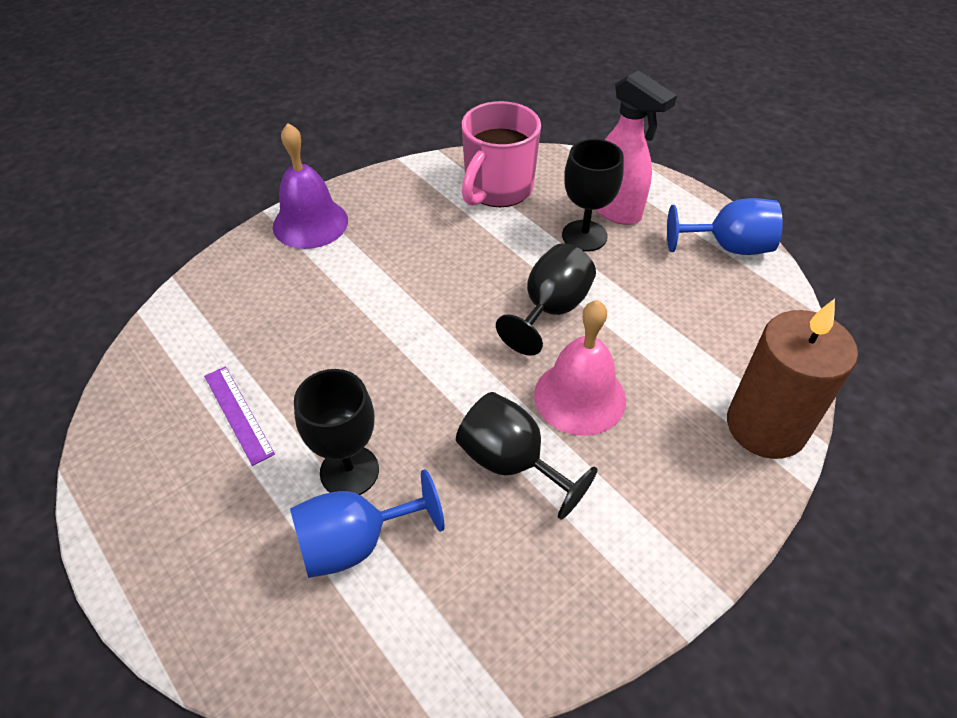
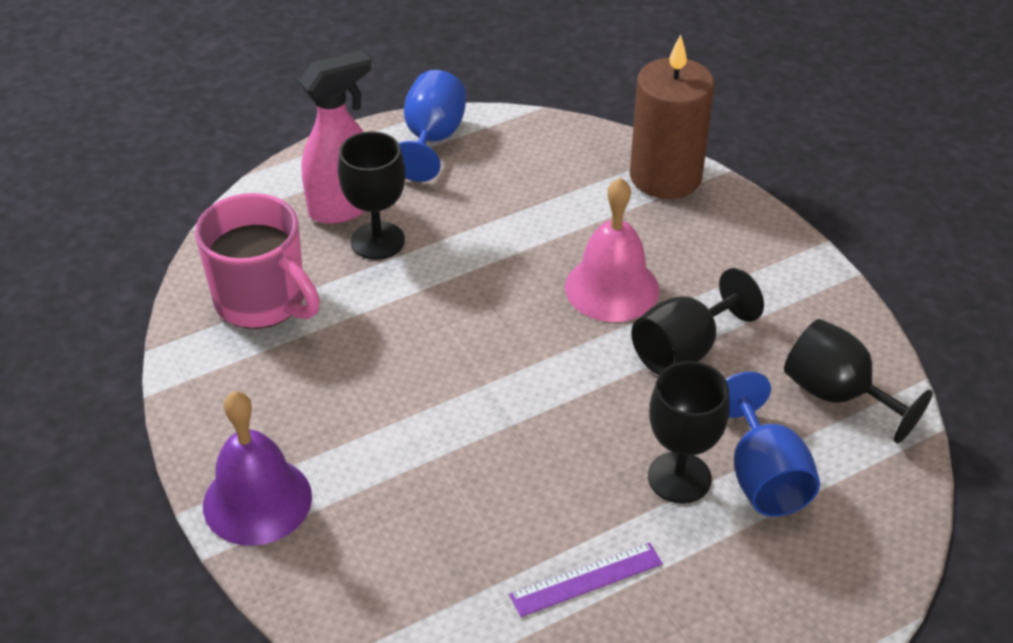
camera: 80 degrees left, 5 degrees down
(550, 310) = (488, 289): black goblet -> black goblet (837, 395)

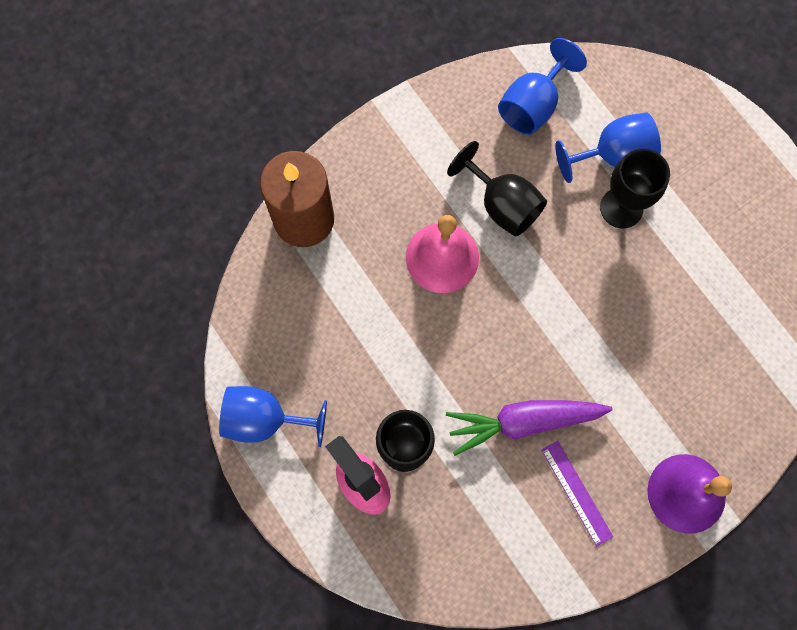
camera: 95 degrees left, 30 degrees up
(262, 301) = (486, 533): pink mug -> none
(388, 345) = (523, 422): none -> purple carrot
(586, 579) = (713, 264): purple ruler -> purple ruler (577, 492)
(837, 395) = (533, 105): black goblet -> blue goblet

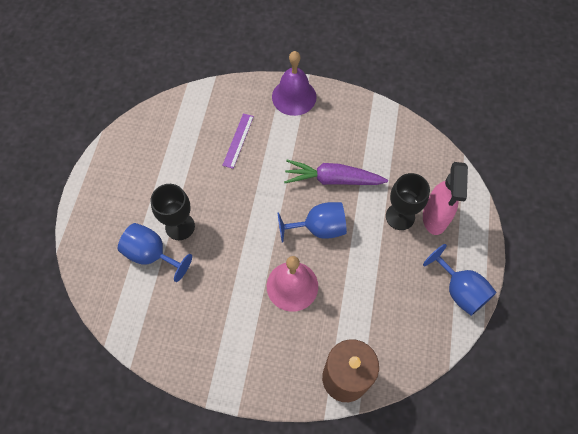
camera: 135 degrees left, 10 degrees down
(502, 204) = (233, 283): black goblet -> none
(523, 422) = (332, 179): purple carrot -> purple carrot turned 150 degrees clockwise
(533, 105) = (157, 320): blue goblet -> blue goblet (318, 228)
(577, 492) = (339, 134): purple ruler -> purple ruler (238, 140)

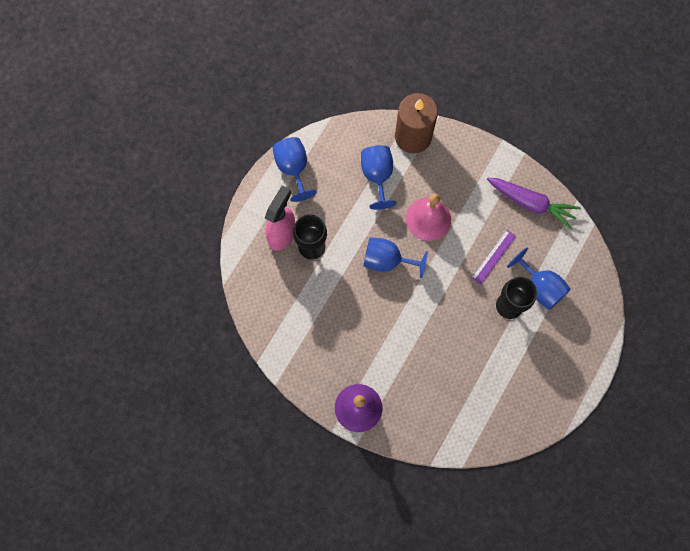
camera: 160 degrees left, 10 degrees up
(238, 140) = (431, 376): purple ruler -> purple ruler (493, 257)
(332, 179) = (356, 302): purple carrot -> purple carrot (531, 203)
(366, 314) = (377, 176): none -> blue goblet

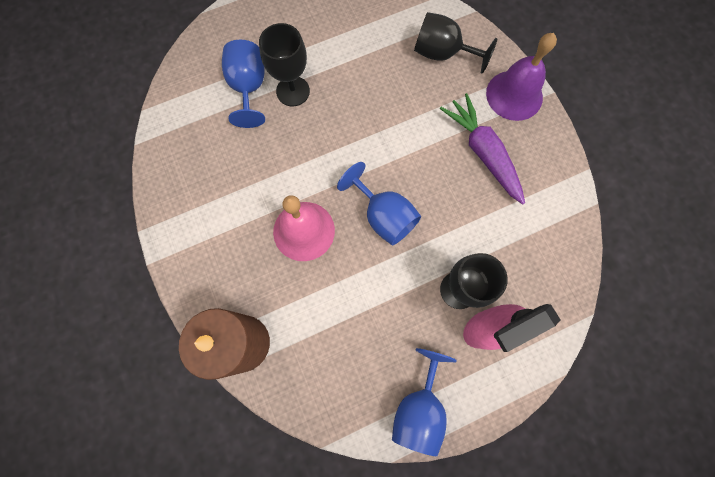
camera: 145 degrees left, 0 degrees up
(377, 176) = (323, 322): blue goblet -> none
(430, 407) = (442, 54): none -> black goblet
(493, 257) = (269, 145): purple ruler -> none
(531, 203) = (182, 172): purple carrot -> purple carrot (483, 152)

